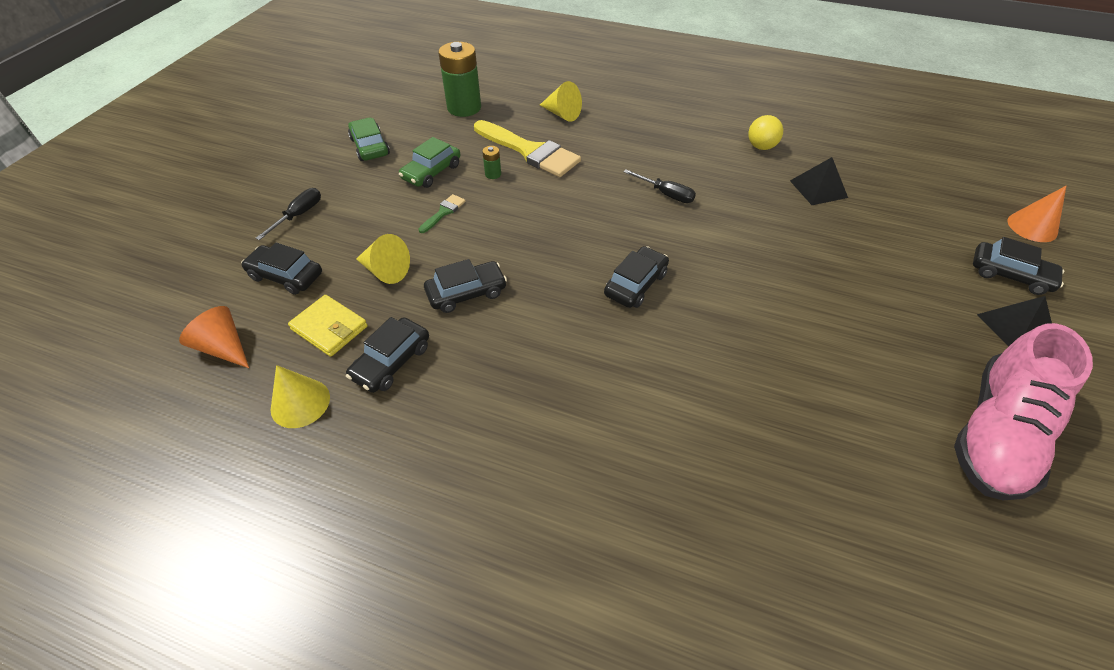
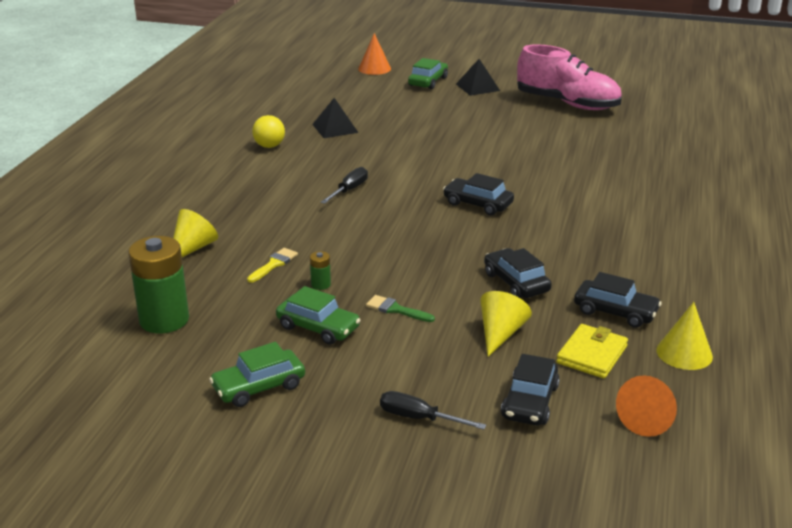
camera: 95 degrees left, 20 degrees down
(530, 151) = (274, 264): yellow brush -> yellow brush, size x0.44
(1009, 275) = (428, 81): black car -> green car

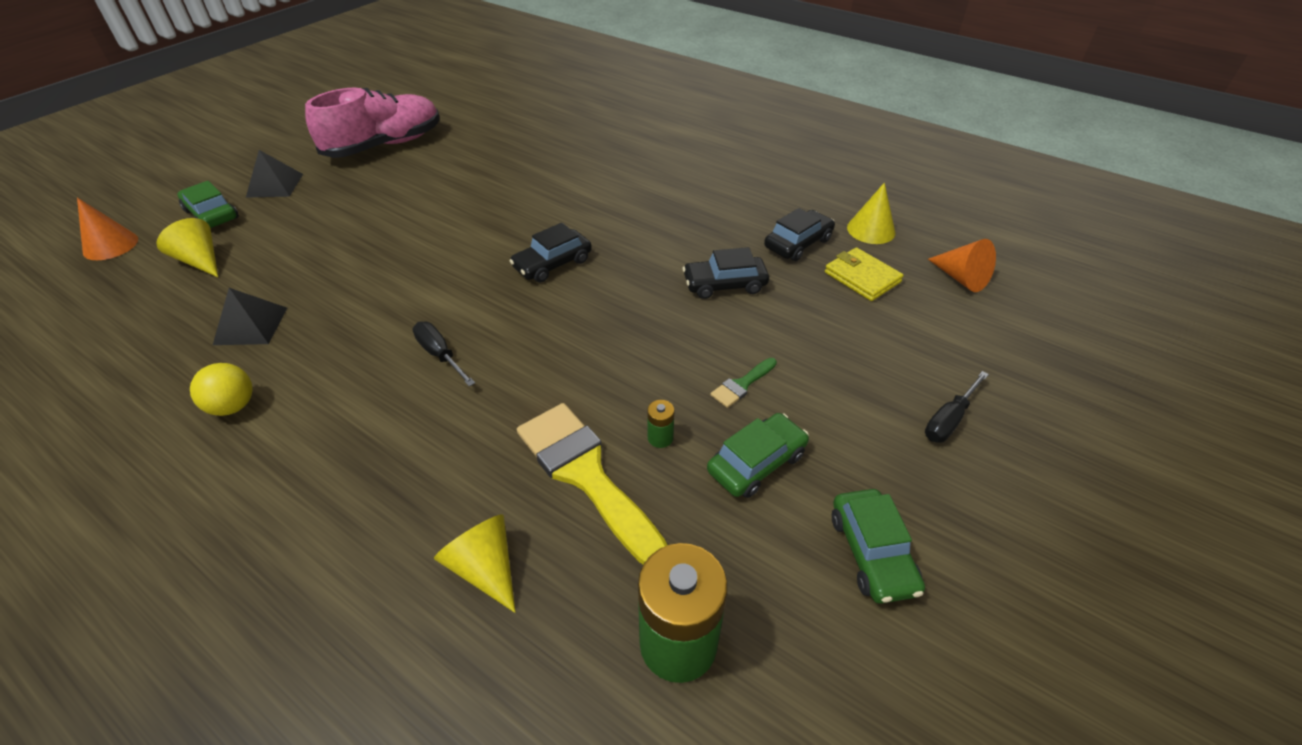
camera: 70 degrees left, 15 degrees up
(274, 264) = (586, 475): yellow brush -> yellow brush, size x2.27
(500, 334) = (813, 321): yellow cone -> yellow cone (200, 261)
(530, 402) = (929, 336): black car -> none

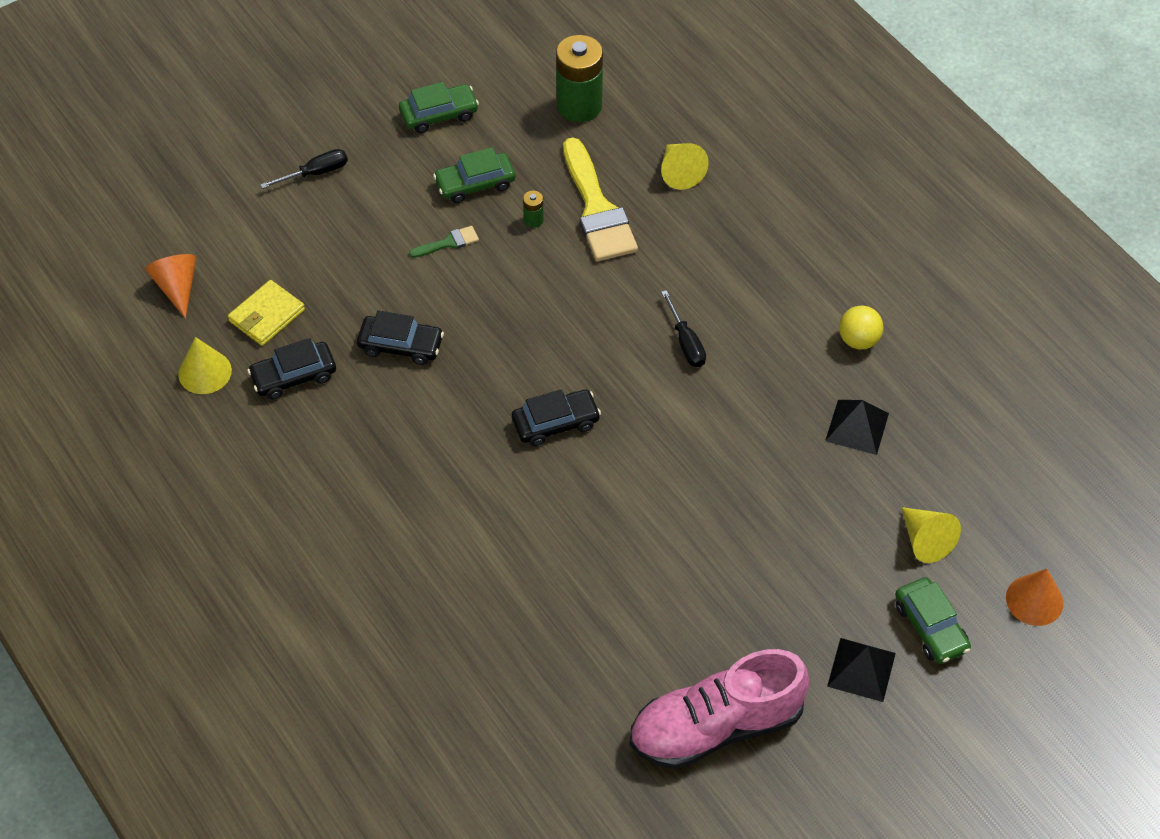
camera: 160 degrees left, 10 degrees up
(862, 277) = (266, 315): yellow wallet -> yellow wallet turned 60 degrees clockwise
(872, 553) = (439, 114): green car -> green car turned 60 degrees clockwise

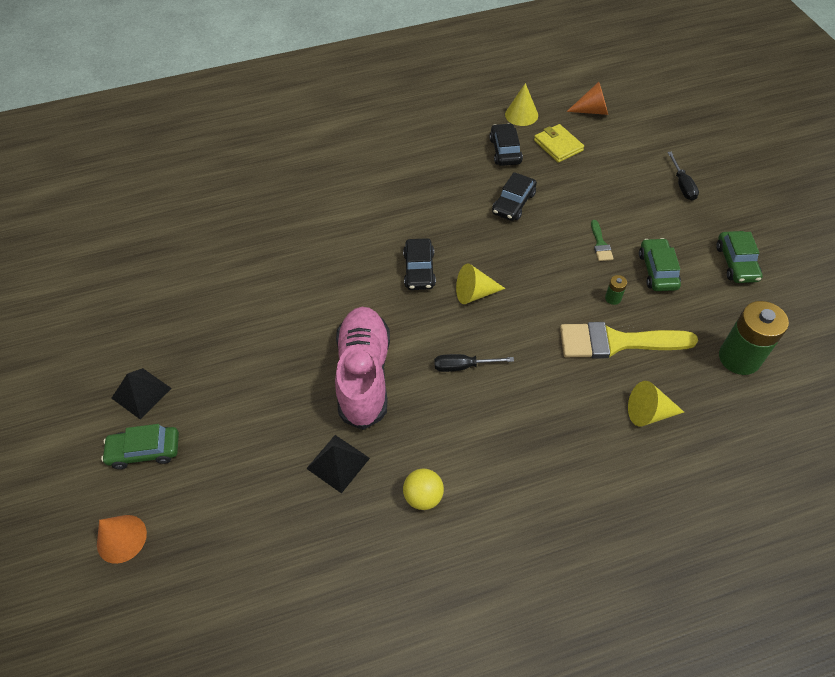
camera: 110 degrees right, 0 degrees up
(716, 726) = (155, 298): pink shoe -> pink shoe (364, 375)
(925, 540) = (214, 475): yellow cone -> yellow cone (474, 293)

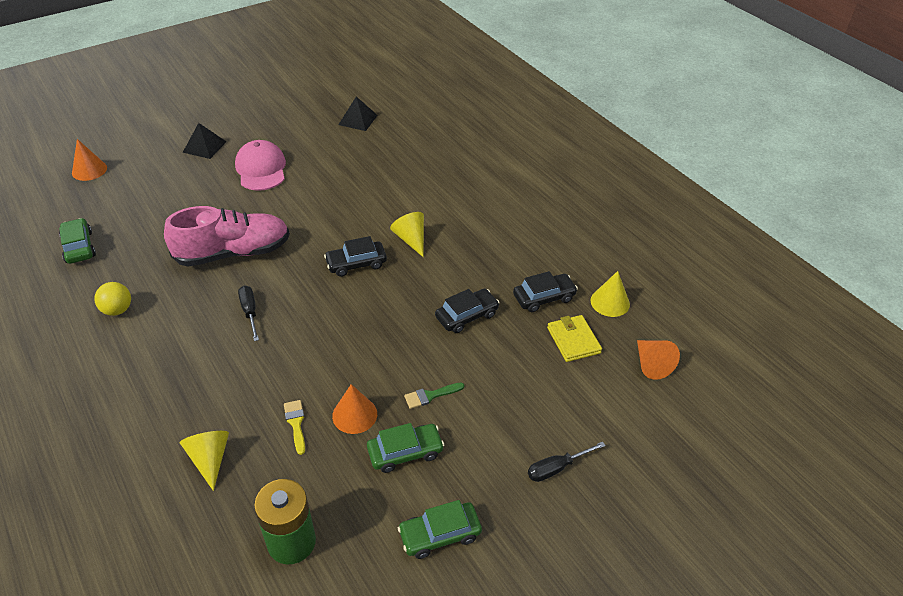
camera: 70 degrees right, 10 degrees down
(145, 451) = (156, 161): green car -> green car (79, 247)
(221, 336) = (261, 169): none -> pink cap
(338, 463) = (148, 256): black pyramid -> black pyramid (358, 120)
(474, 293) = (336, 306): yellow cone -> yellow cone (411, 239)
(513, 203) = (466, 316): black car -> black car turned 135 degrees clockwise
(558, 145) = (573, 340): yellow wallet -> yellow wallet turned 60 degrees counterclockwise
(613, 298) = (354, 415): green battery -> orange cone
(616, 342) = (296, 423): yellow brush -> yellow brush, size x0.44

